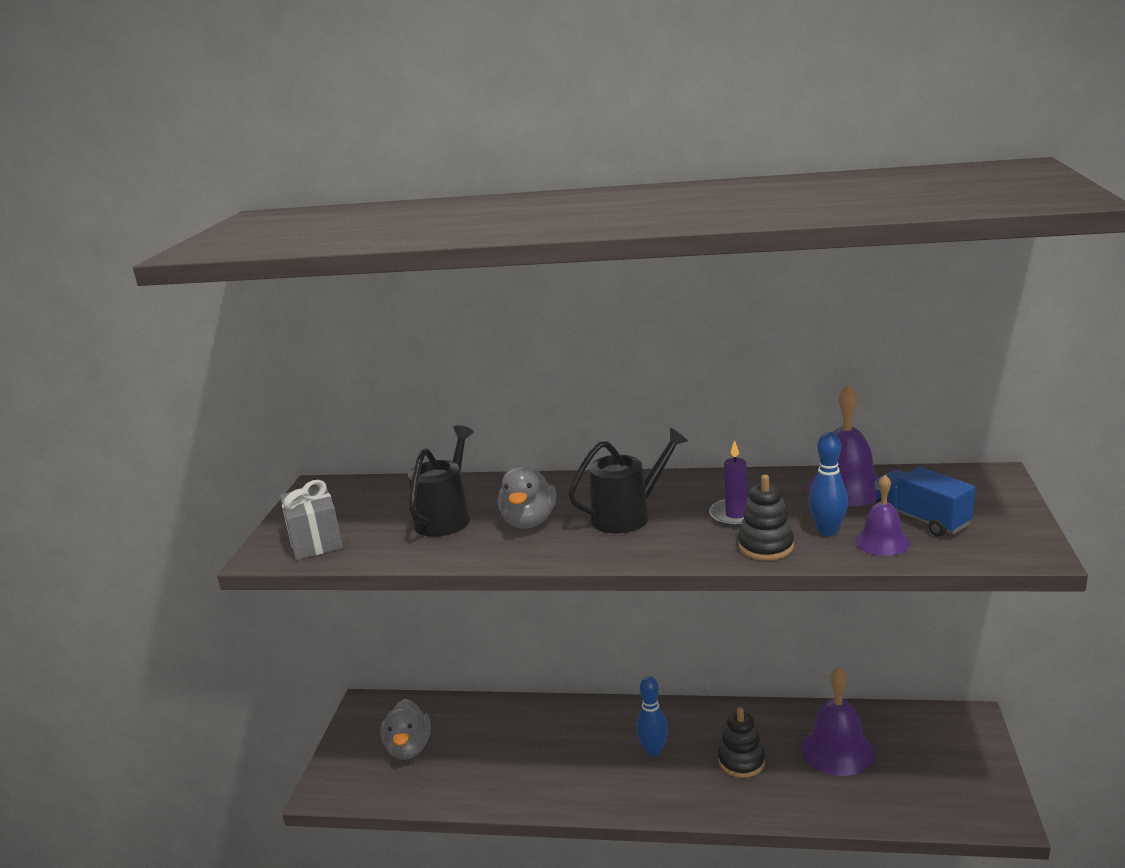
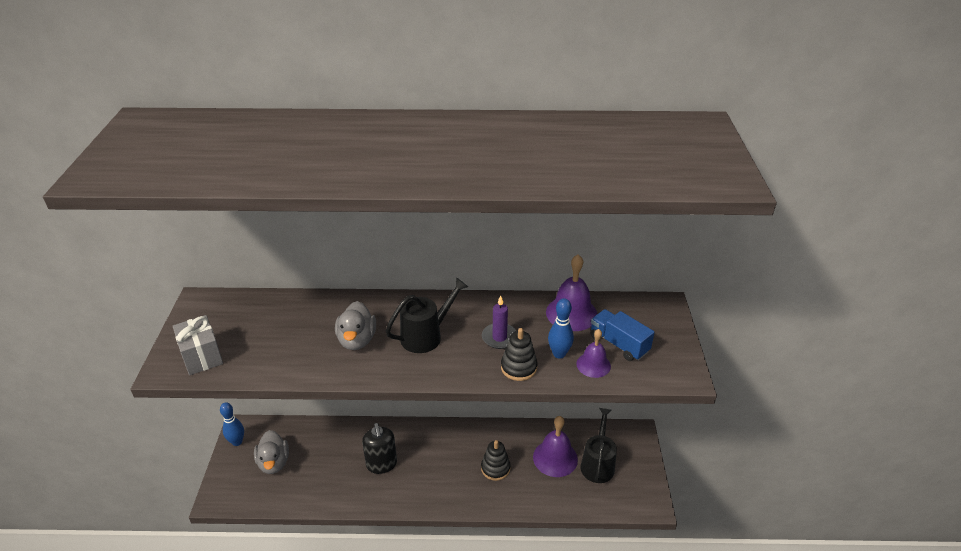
camera: 10 degrees left, 15 degrees up
(445, 517) = (297, 334): black watering can -> black watering can (598, 464)
(566, 753) = (381, 464): none -> black soap dispenser
(653, 751) = (439, 461): blue bowling pin -> blue bowling pin (237, 442)

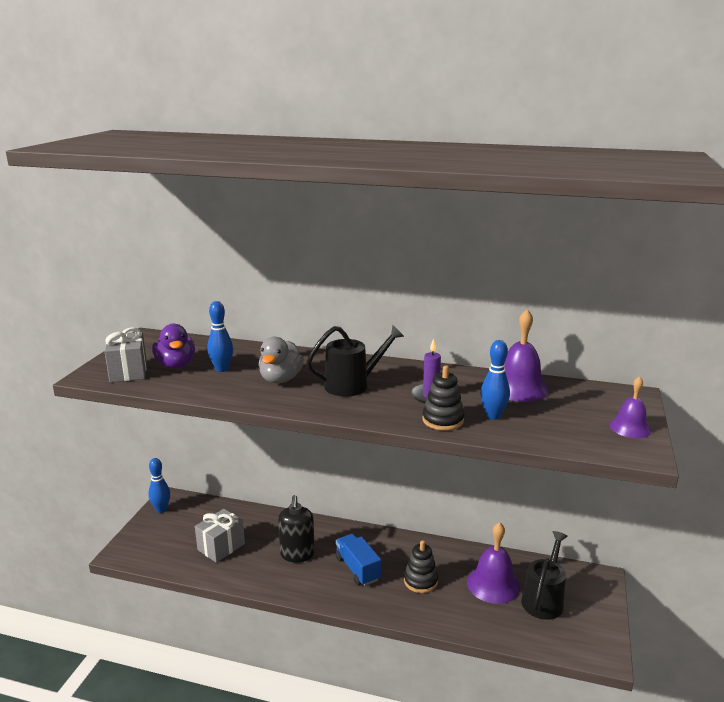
camera: 15 degrees right, 15 degrees down
(246, 338) = (176, 365): none -> purple duck
(274, 462) = (189, 533): grey duck -> none
(295, 336) = (222, 369): none -> blue bowling pin
(309, 471) = (221, 547): none -> grey gift
(593, 365) = (530, 429): purple bell -> purple bell (630, 428)
(619, 344) = (566, 417): blue truck -> blue truck (357, 569)

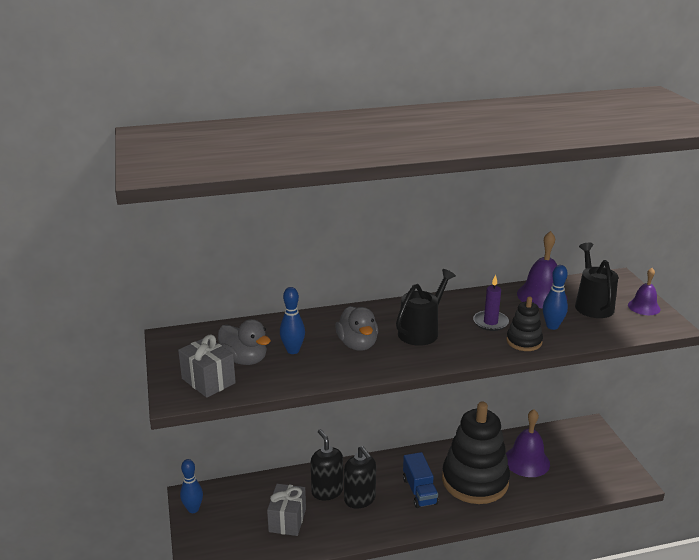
camera: 30 degrees left, 5 degrees up
(176, 365) = (244, 360): purple duck -> grey duck
(276, 536) = (327, 491): none -> black soap dispenser
(357, 569) = (419, 491): blue truck -> blue truck turned 135 degrees counterclockwise
(420, 581) = (475, 480): black stacking toy -> black stacking toy, size x2.18
(543, 599) = (568, 458): black watering can -> black watering can (592, 305)

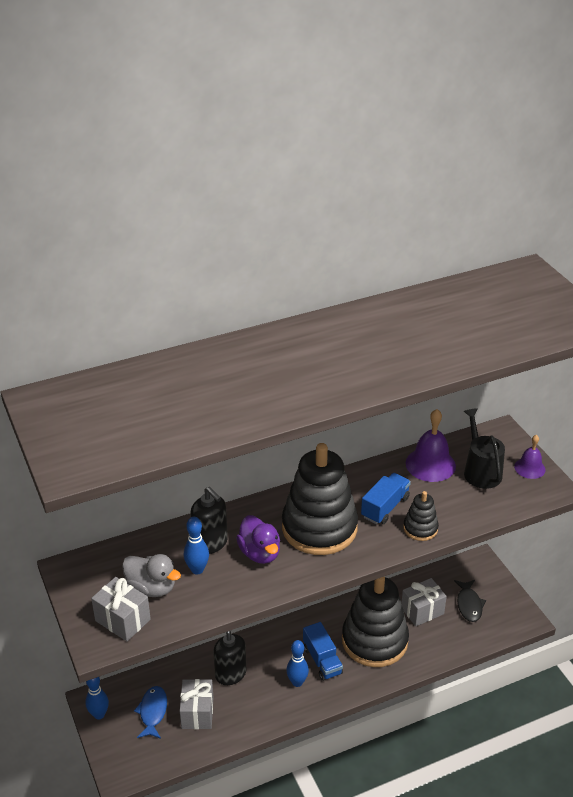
camera: 10 degrees left, 10 degrees up
(244, 514) = (153, 712): none -> blue fish
(357, 344) = (260, 553): grey duck -> purple duck
(360, 499) = (265, 678): black soap dispenser -> black soap dispenser (210, 543)
(421, 331) = (319, 528): black watering can -> black stacking toy
(490, 322) = (385, 507): purple candle -> blue truck
(526, 461) = (422, 611): purple bell -> grey gift
(552, 326) = (445, 505): blue bowling pin -> blue bowling pin (297, 682)
(575, 461) = (469, 604): none -> black fish

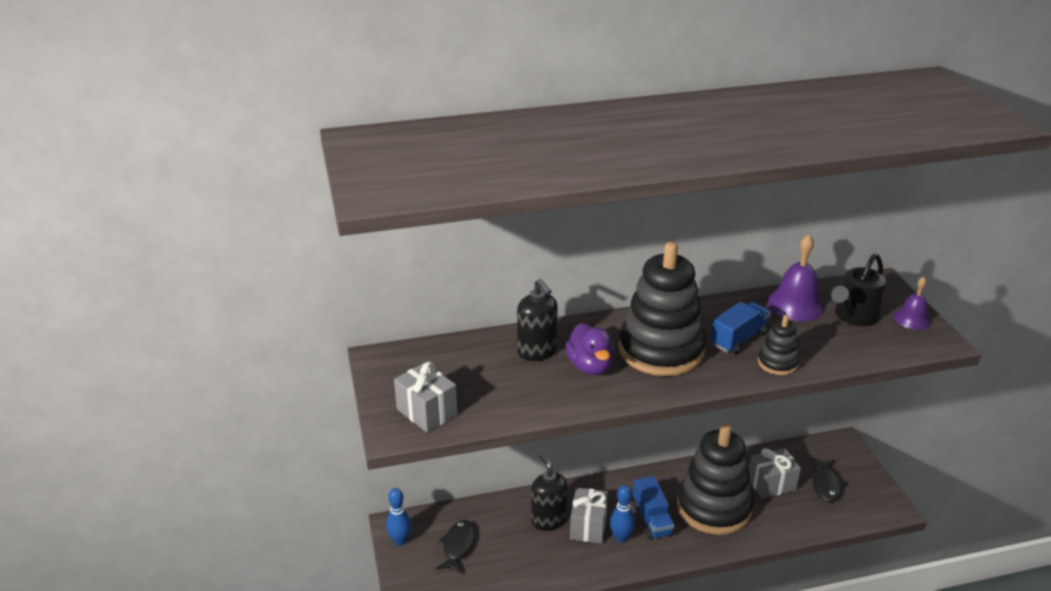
camera: 10 degrees right, 5 degrees down
(151, 588) = (464, 386): grey duck -> none
(153, 712) = (458, 546): blue fish -> black fish
(197, 569) = (518, 374): blue bowling pin -> none
(197, 713) = (506, 554): grey gift -> grey gift (588, 526)
(480, 471) = (853, 316): black watering can -> black watering can turned 135 degrees counterclockwise

